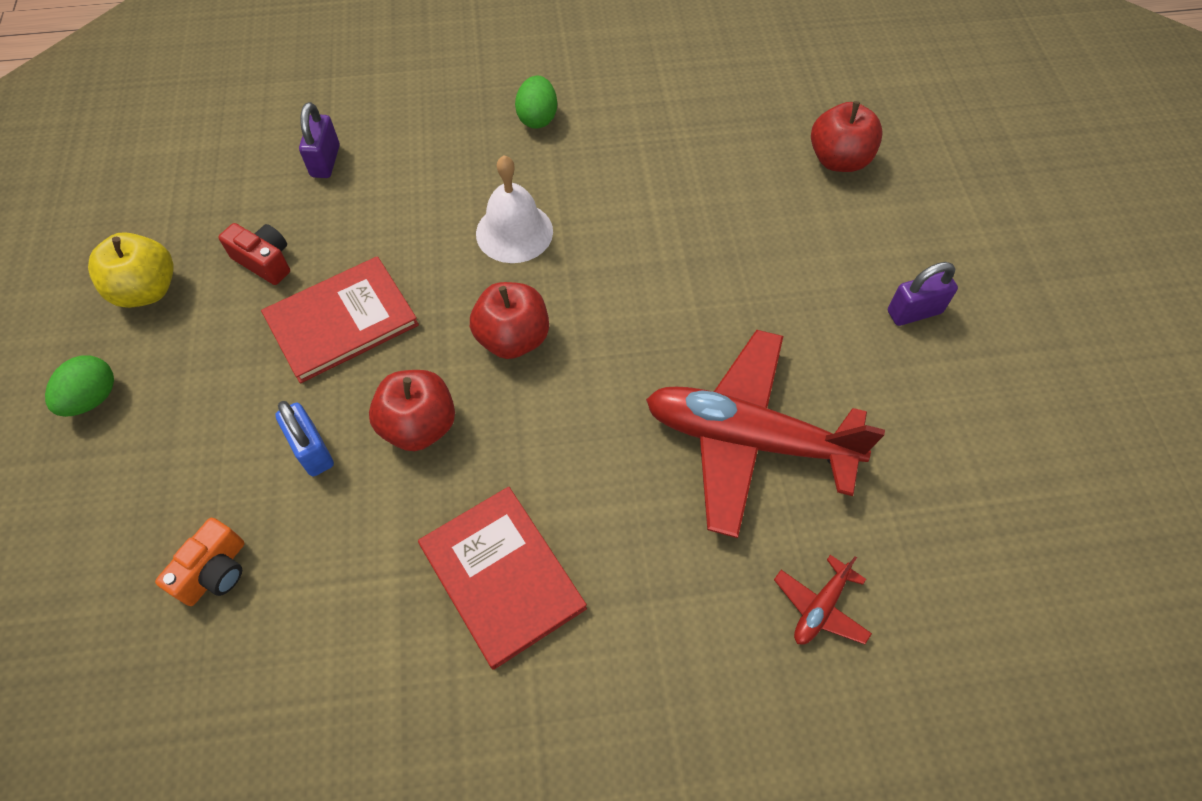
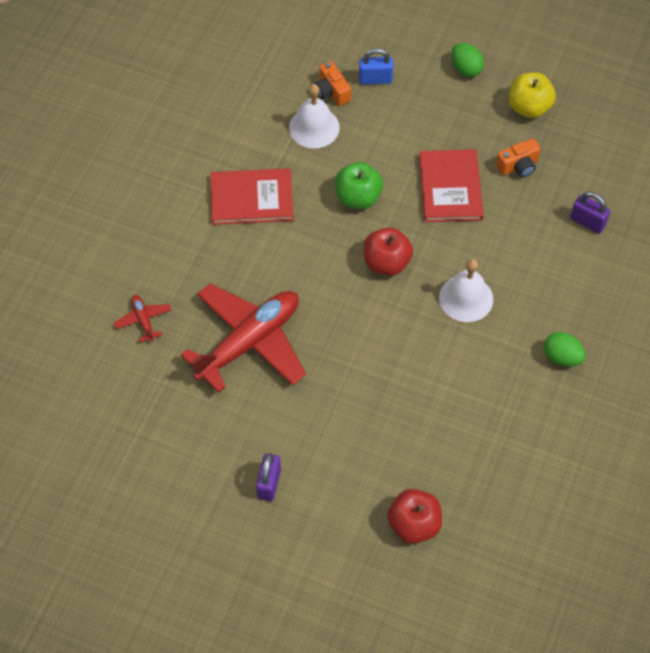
camera: 120 degrees right, 0 degrees up
(265, 261) = (518, 166): red camera -> orange camera
(307, 559) = (314, 127): none -> white bell
(312, 450) = (373, 148): blue padlock -> blue padlock (375, 79)
(419, 426) = (358, 197): red apple -> green apple

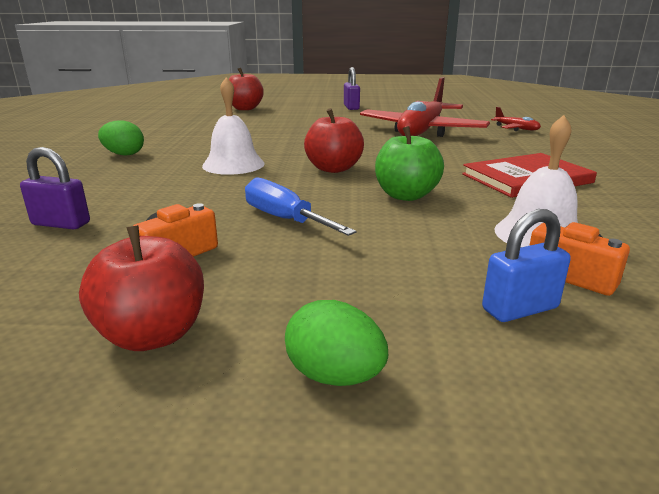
camera: 160 degrees right, 35 degrees down
(450, 187) = (285, 219): red book -> blue screwdriver
(529, 107) = (153, 334): yellow apple -> red apple

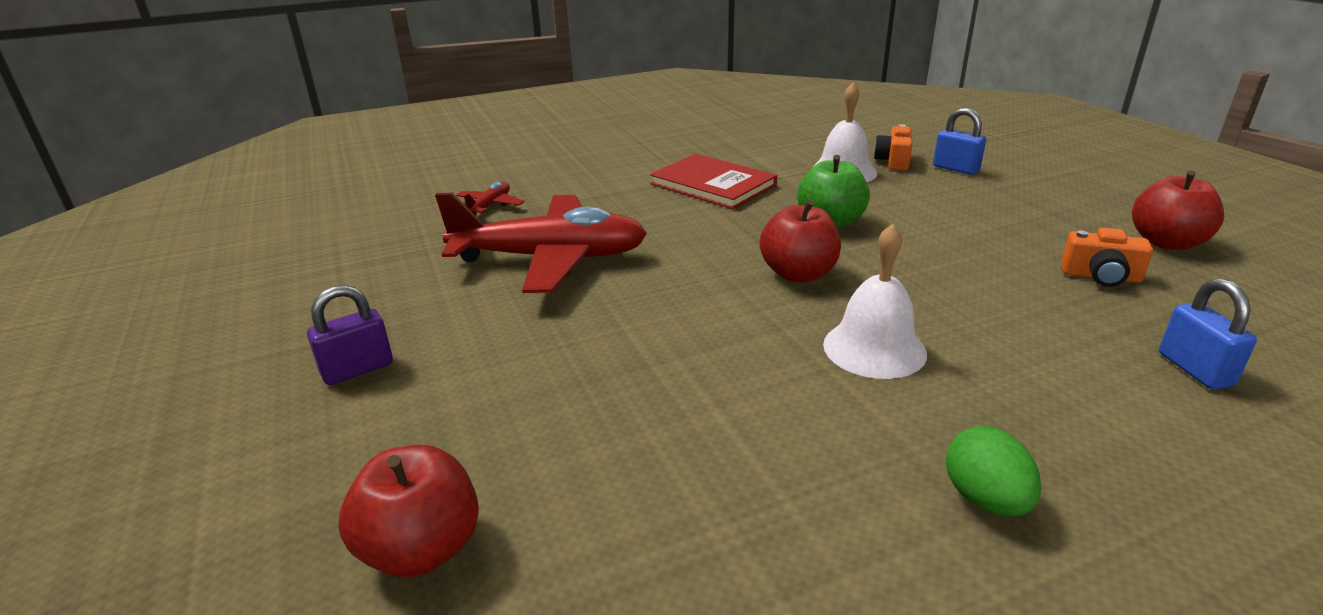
camera: 115 degrees left, 5 degrees up
(61, 224) = (1194, 369): purple padlock -> blue padlock
(285, 219) = (967, 256): blue screwdriver -> none
(335, 376) = (1089, 194): green egg -> none

